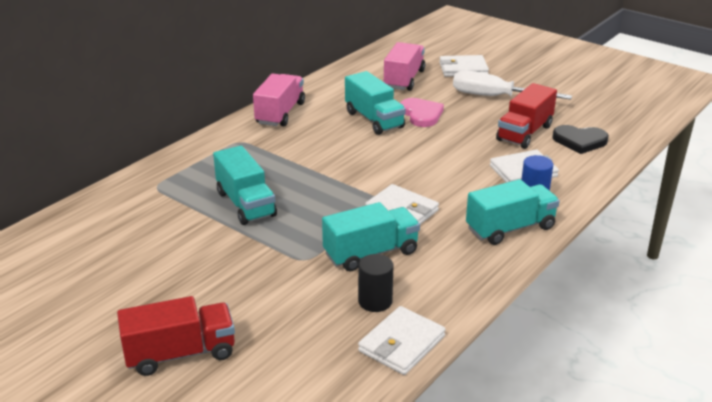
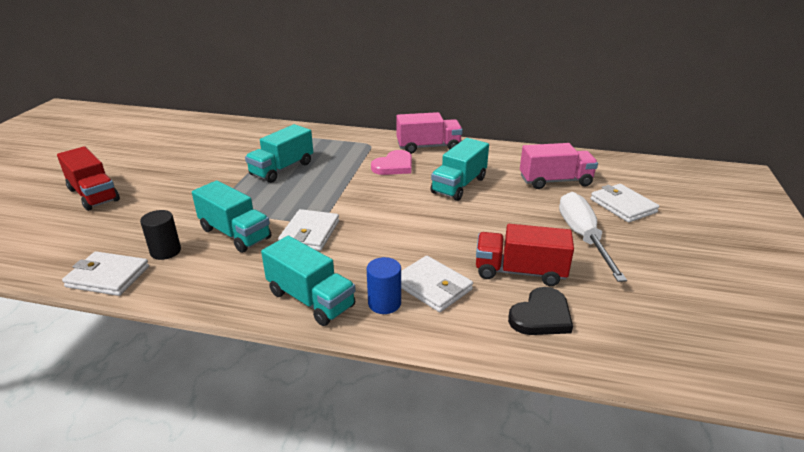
camera: 65 degrees right, 0 degrees up
(421, 114) = (494, 205): pink heart -> pink heart (394, 166)
(579, 141) = (541, 316): black heart -> black heart turned 120 degrees counterclockwise

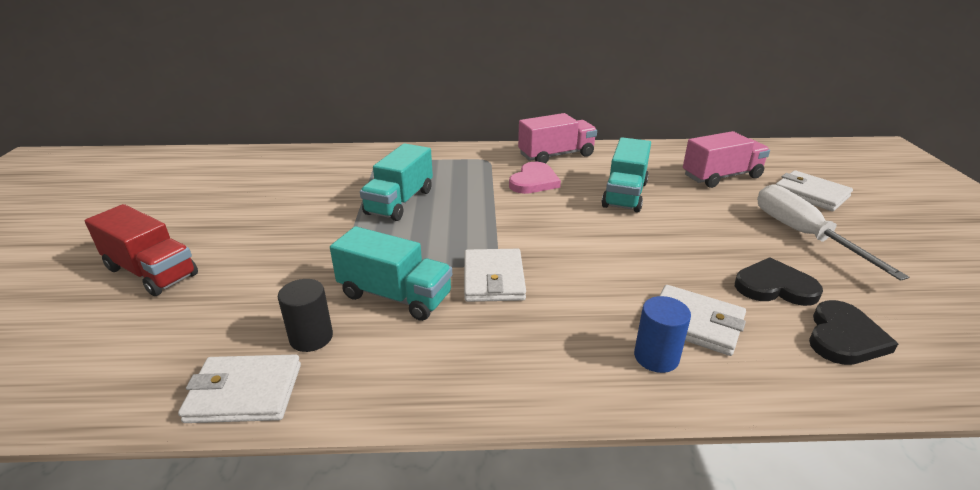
camera: 15 degrees left, 0 degrees up
(310, 299) = (560, 370): turquoise truck -> none
(520, 272) = (774, 286): red truck -> black heart

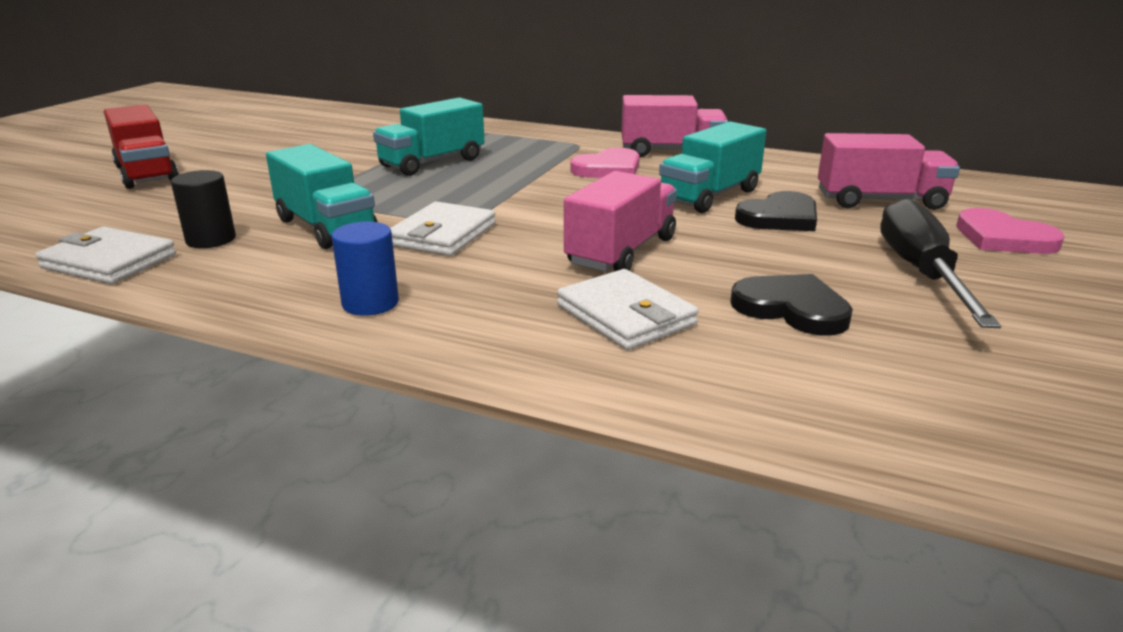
camera: 25 degrees right, 5 degrees down
(629, 263) = (621, 251): none -> pink truck
(656, 357) = (532, 330): blue cylinder -> blue cylinder (370, 303)
(803, 235) = (920, 272): white screwdriver -> black screwdriver
(811, 194) = (1003, 238): white wallet -> pink heart
(844, 337) = (820, 373): black heart -> black heart (779, 217)

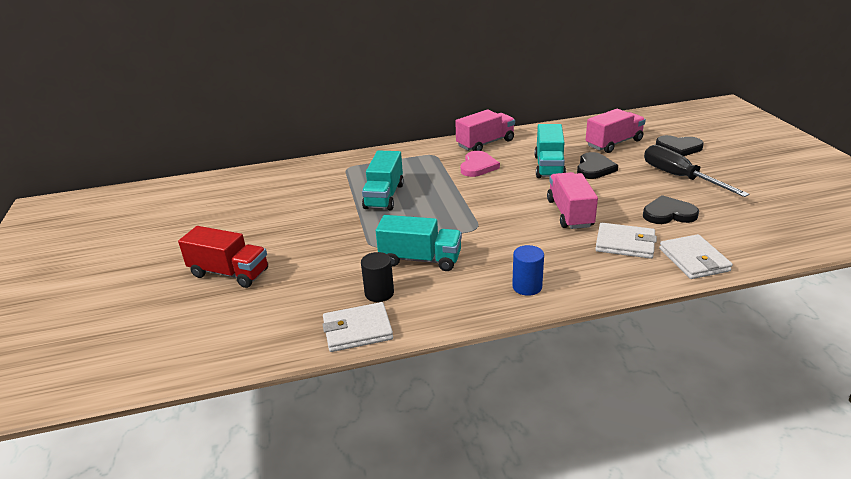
camera: 35 degrees left, 5 degrees up
(443, 234) = (482, 238): white wallet -> white wallet (693, 260)
(1003, 238) = (679, 148): pink heart -> black heart

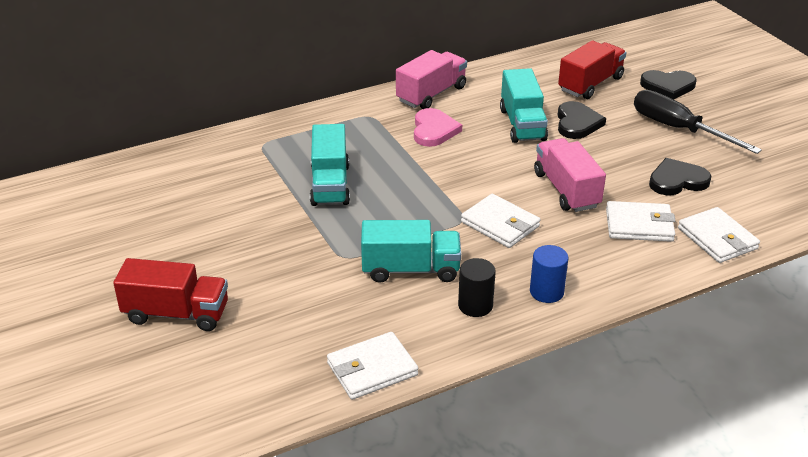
camera: 15 degrees left, 5 degrees up
(379, 293) = (378, 319): black cylinder -> black cylinder (475, 305)
(506, 233) = (500, 224): none -> white wallet
(614, 143) = (590, 84): pink truck -> red truck

